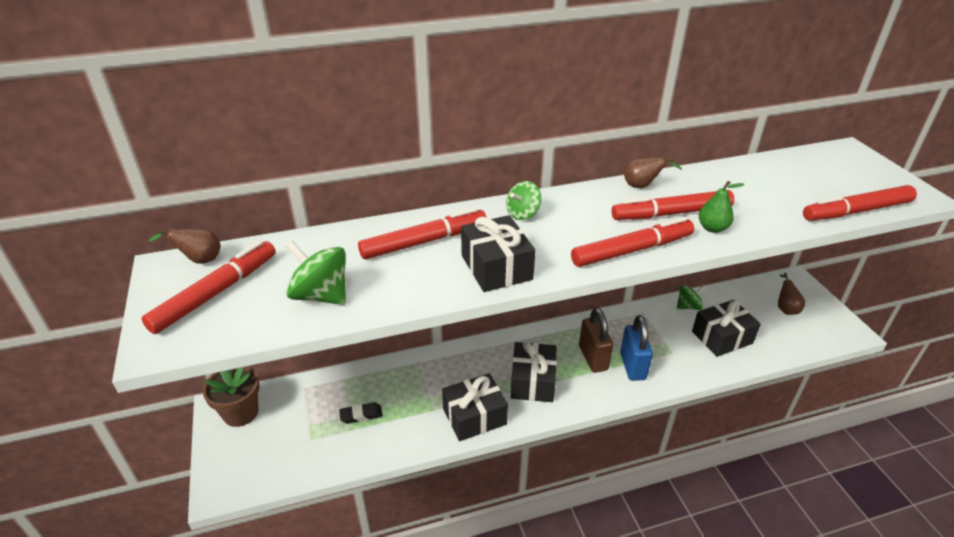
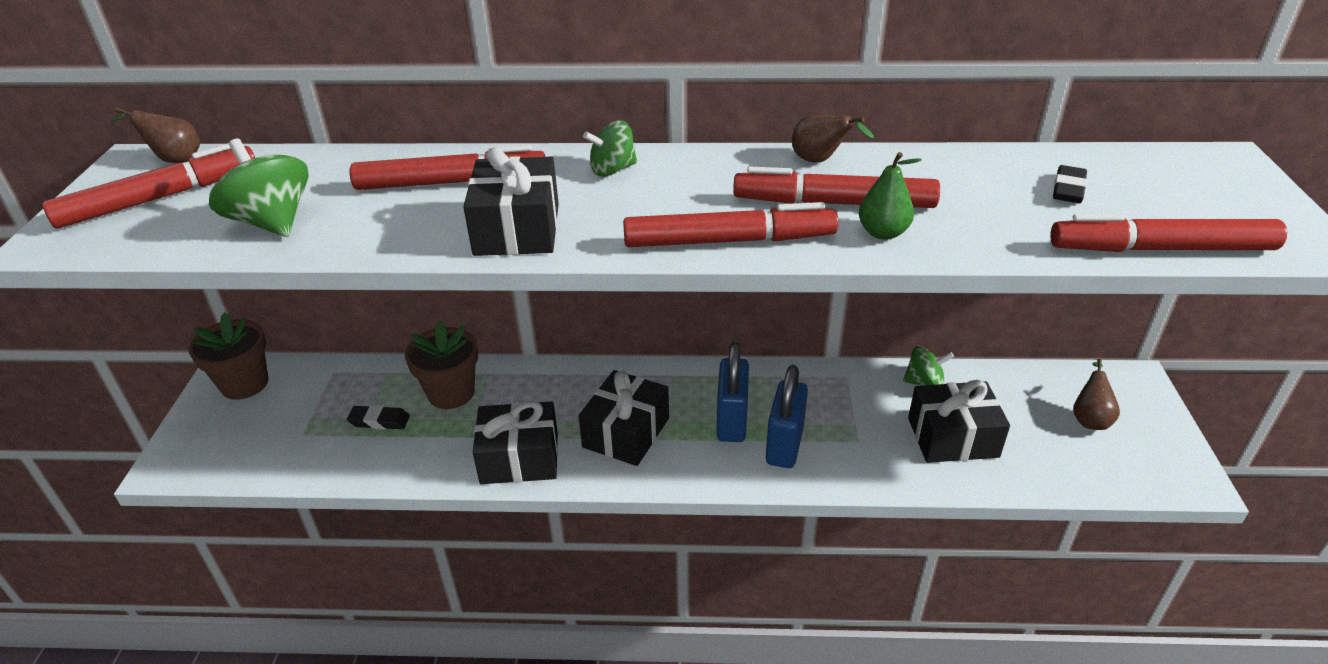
camera: 20 degrees right, 0 degrees up
(400, 383) = (451, 393): none -> brown flower pot
(593, 358) = (732, 421): brown padlock -> blue padlock
(786, 182) = (1068, 189): none -> black eraser

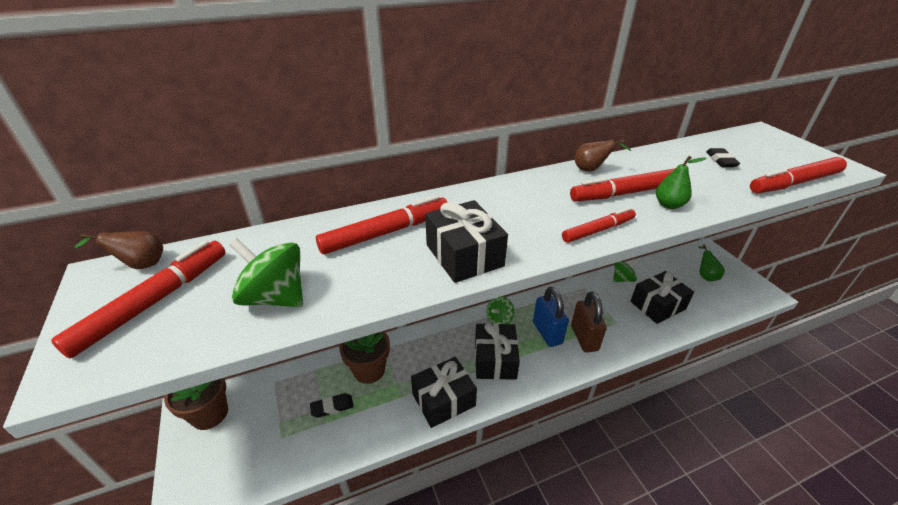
camera: 25 degrees left, 0 degrees up
(612, 170) = (482, 200): green spinning top -> green spinning top (499, 319)
(729, 241) = (598, 230): red marker -> red marker, size x0.64
(784, 446) = (584, 338): blue padlock -> brown padlock
(1089, 419) = (705, 276): brown pear -> green pear

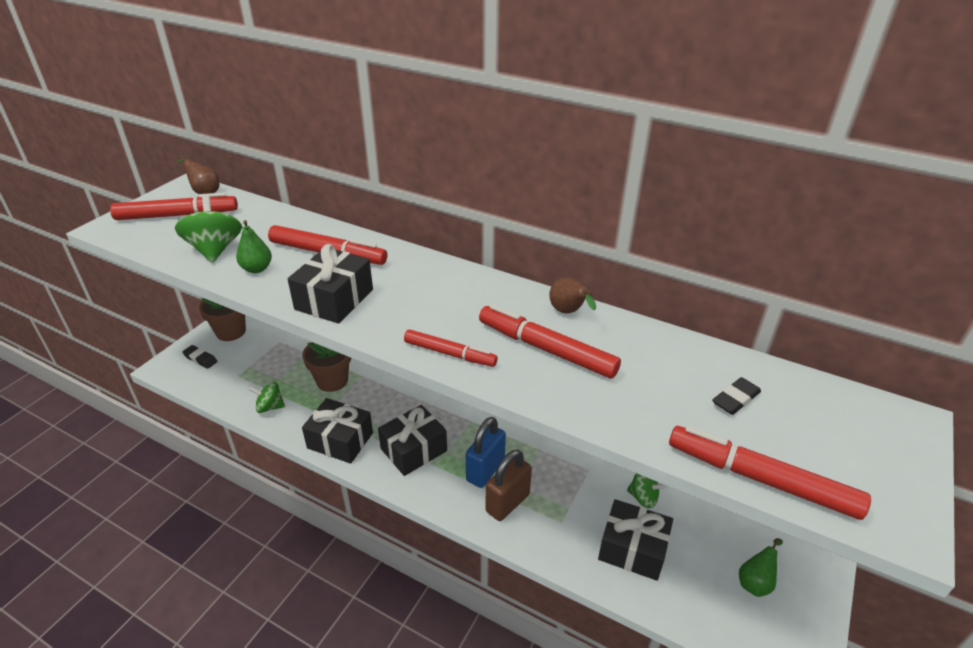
camera: 50 degrees right, 0 degrees up
(332, 407) = (282, 383): black eraser -> black eraser (200, 359)
(499, 319) = (467, 427): green spinning top -> green spinning top (270, 407)
(669, 205) = (557, 385): green pear -> green pear (257, 269)

